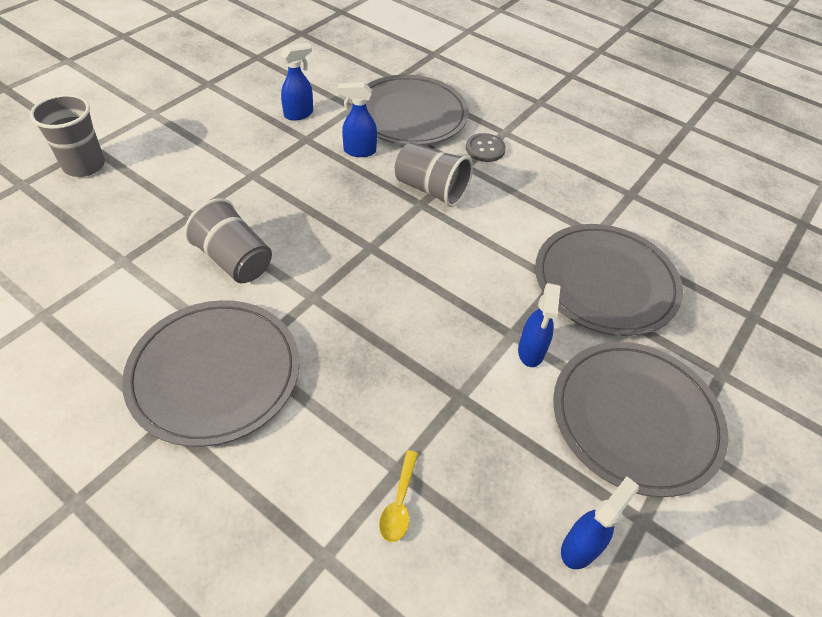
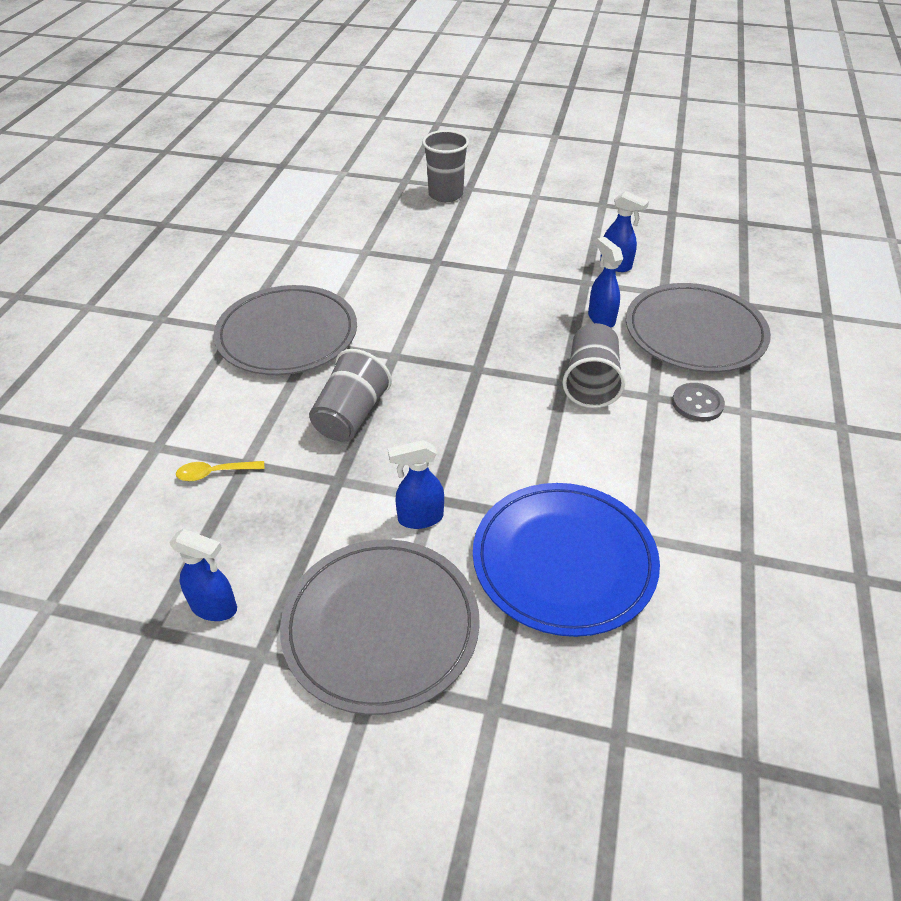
camera: 70 degrees right, 5 degrees down
(234, 260) = (403, 300): grey cup -> grey cup (351, 416)
(605, 282) = (564, 561): grey plate -> blue plate

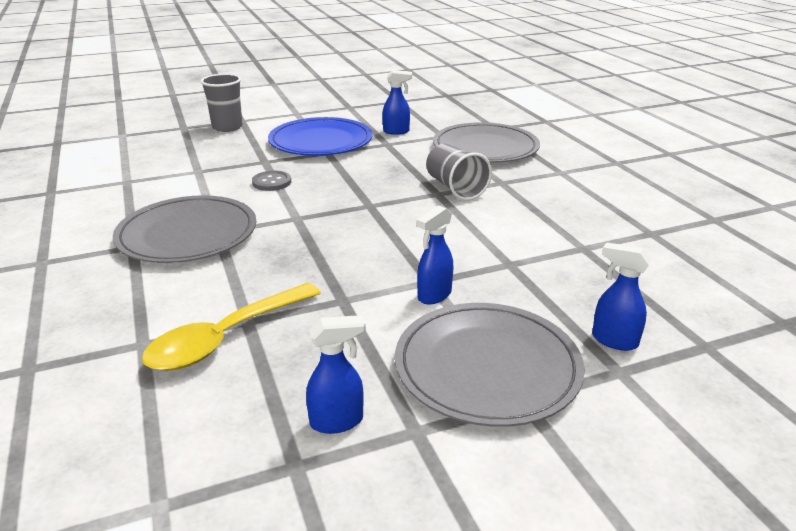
camera: 35 degrees left, 15 degrees down
(215, 473) = (226, 338): yellow spoon -> yellow spoon, size x2.19
(351, 416) = (305, 261): grey cup -> none
(564, 561) = (557, 277): blue plate -> blue plate (321, 141)
(601, 318) = (420, 157): blue spray bottle -> blue spray bottle (613, 340)
(697, 404) = (530, 177): grey button -> grey button (272, 182)

